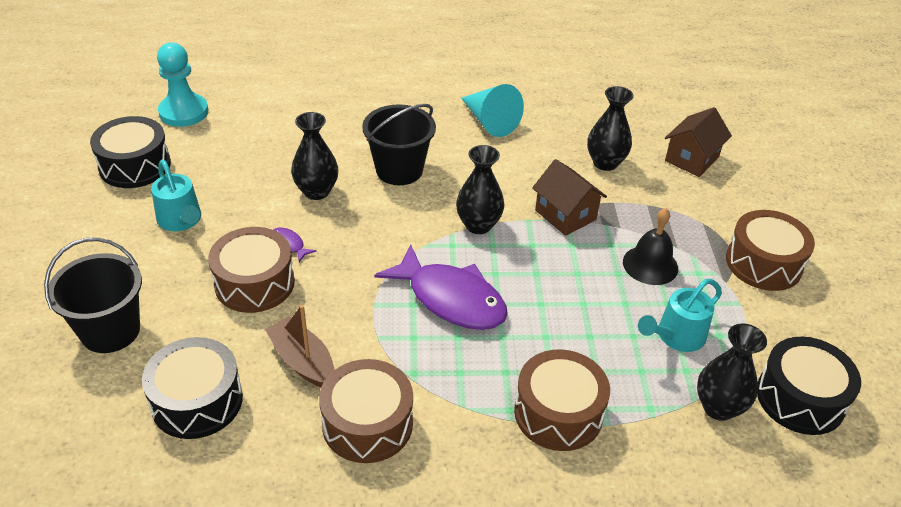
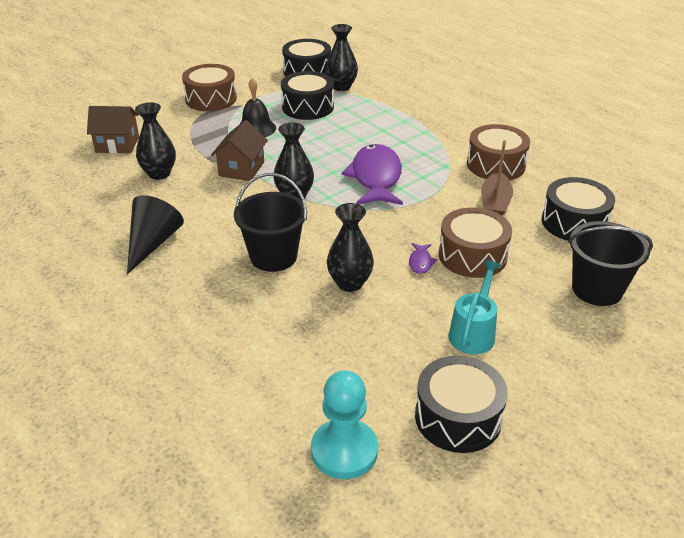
camera: 125 degrees left, 5 degrees down
(489, 121) = (153, 243): turquoise cone -> black cone
(558, 413) = (406, 120): brown drum -> none
(676, 337) = (307, 107): turquoise watering can -> black drum

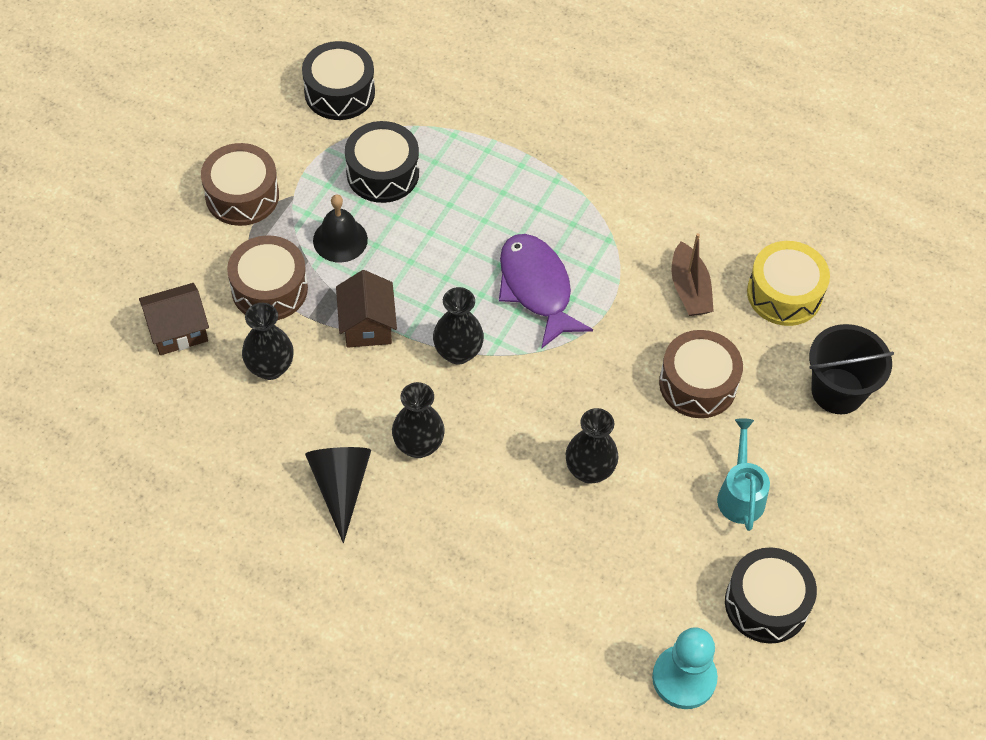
camera: 25 degrees left, 20 degrees up
(273, 256) = (488, 460): black bucket -> none
(341, 87) = (404, 114): black vase -> black vase (418, 445)
(420, 262) = (648, 413): purple fish -> none
(496, 165) = (665, 218): brown drum -> brown drum (269, 289)
(574, 222) = (784, 294): black drum -> yellow drum

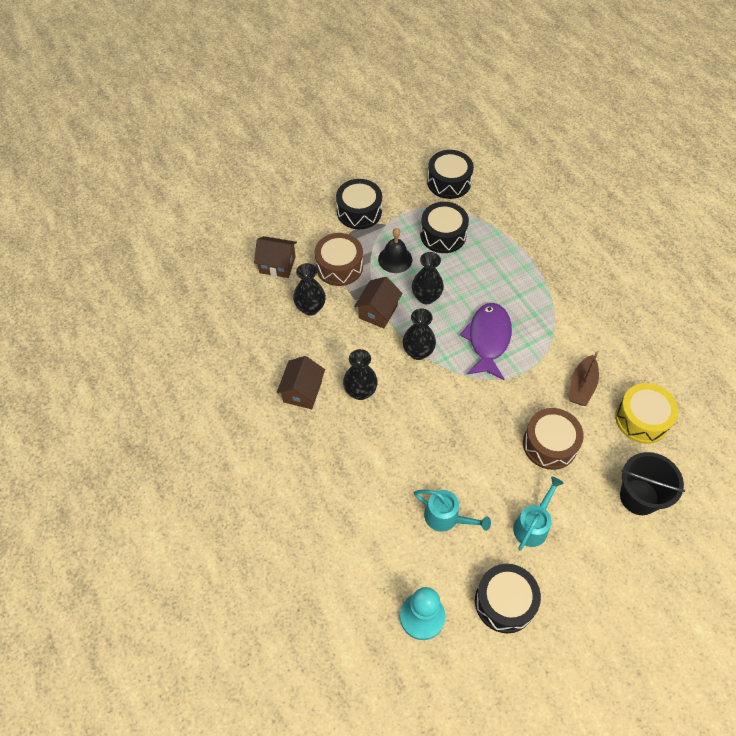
camera: 35 degrees right, 0 degrees up
(242, 195) = (359, 212): brown drum -> black drum
(341, 487) = (302, 391): black cone -> brown house
(589, 470) = (448, 459): black vase -> black vase (426, 297)
(635, 544) = (446, 518): none -> turquoise watering can

